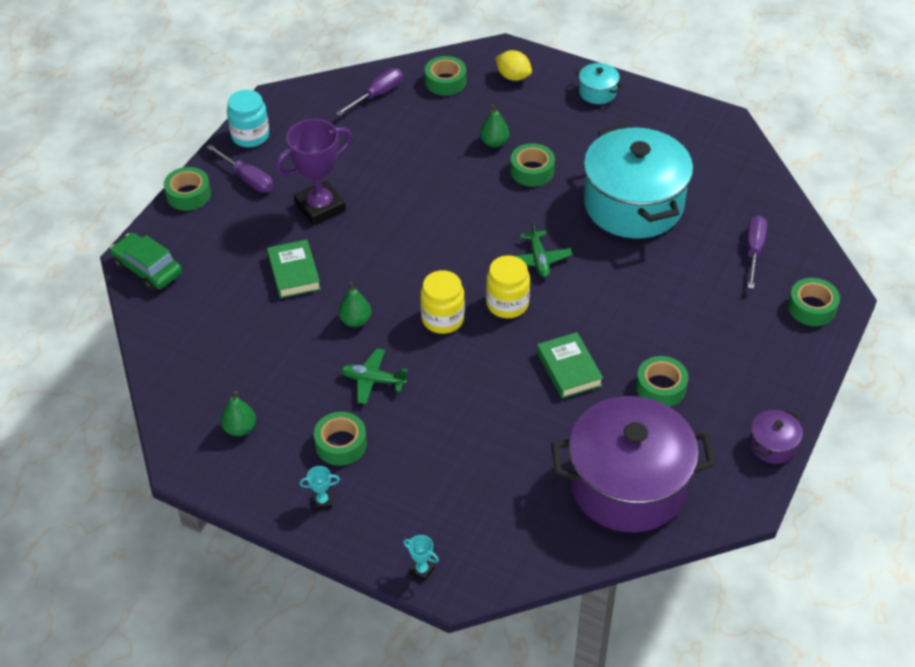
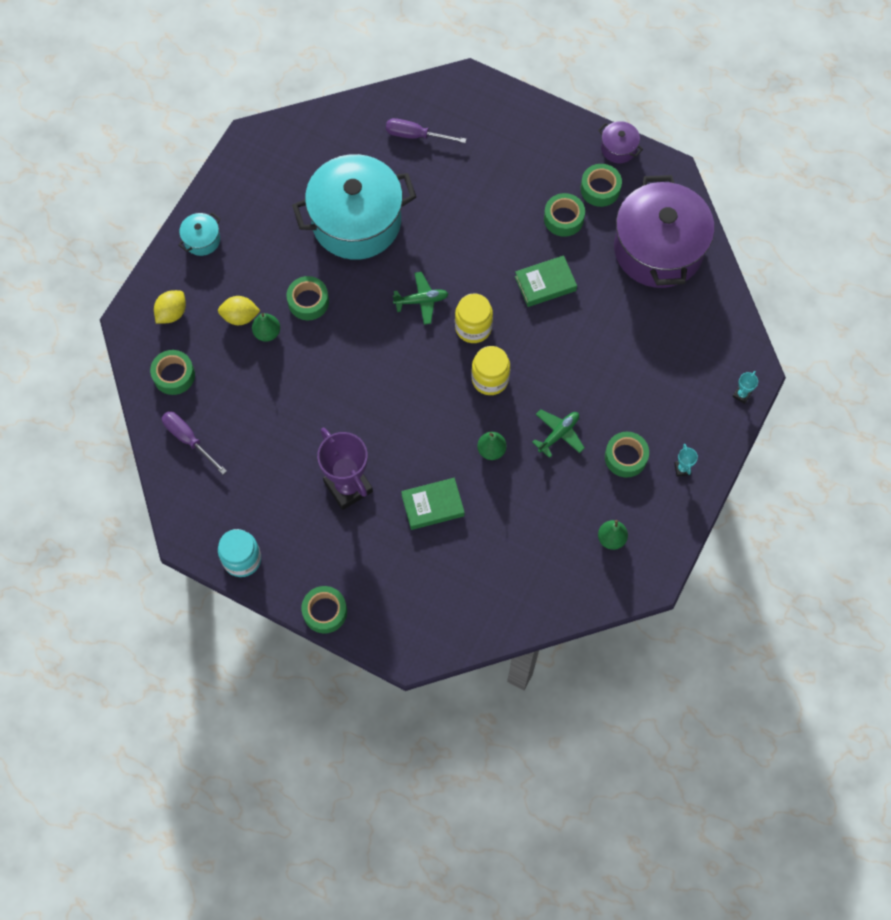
camera: 90 degrees left, 20 degrees up
(147, 269) = (424, 639): green car -> none
(247, 178) = (304, 557): purple screwdriver -> none
(373, 380) = (558, 434): green plane -> green plane turned 150 degrees counterclockwise
(511, 123) = (240, 317): none -> yellow lemon
(812, 308) = (480, 103): green tape -> green tape (600, 189)

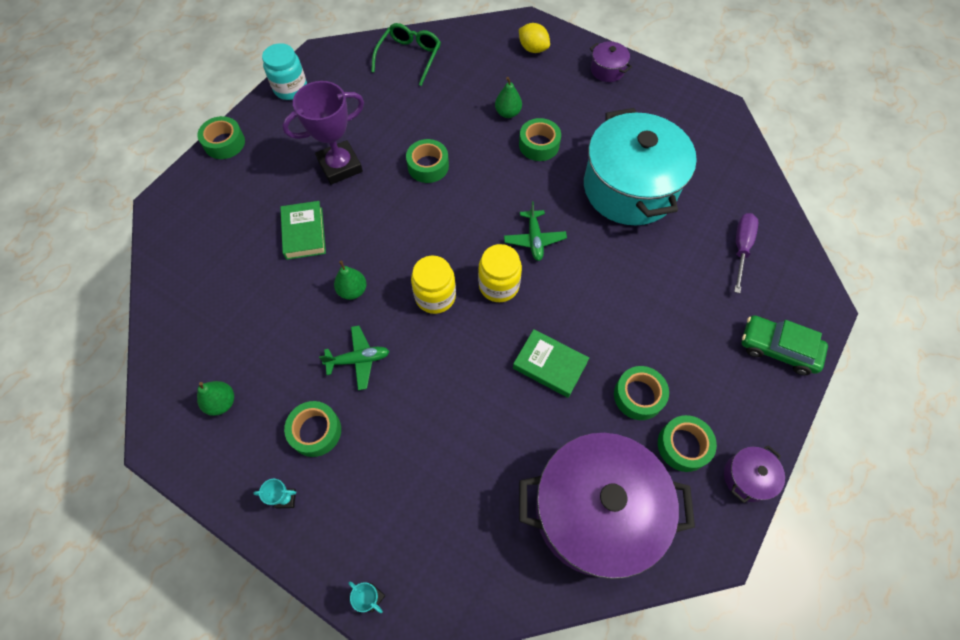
camera: 95 degrees right, 5 degrees down
(174, 375) = (472, 49): green tape -> green tape (428, 166)
(188, 439) = (409, 57): purple screwdriver -> green glasses
(202, 240) = (607, 70): turquoise pot -> purple pot
(240, 317) = (526, 94): yellow lemon -> none
(510, 117) = (778, 349): none -> green car
(545, 283) = (549, 365): green book -> green book turned 45 degrees counterclockwise
(558, 434) = (358, 360): green plane -> green plane turned 60 degrees counterclockwise

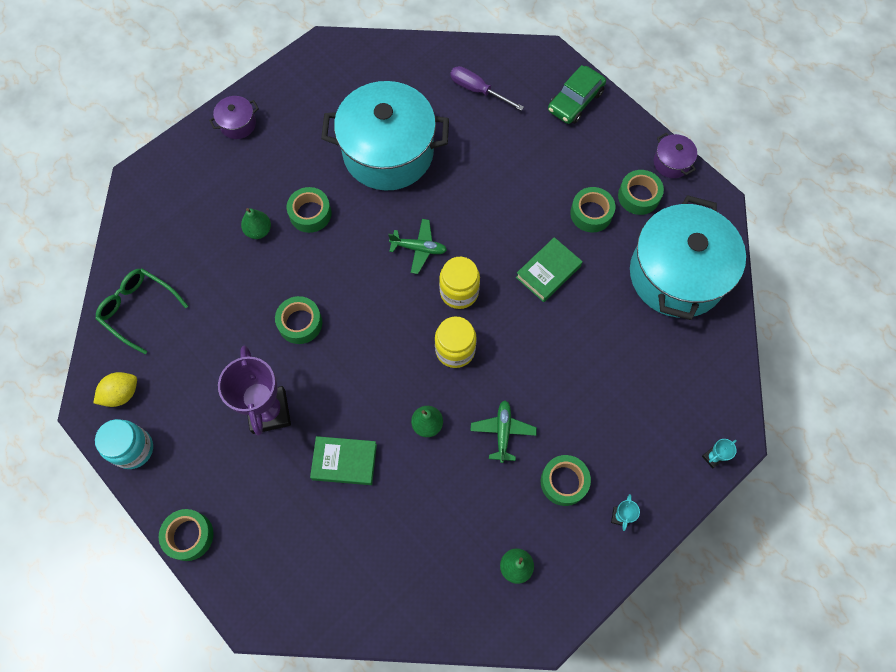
camera: 75 degrees left, 5 degrees up
(533, 49) = (179, 183): yellow lemon -> yellow lemon (121, 394)
(595, 511) = (676, 274): purple pot -> turquoise pot

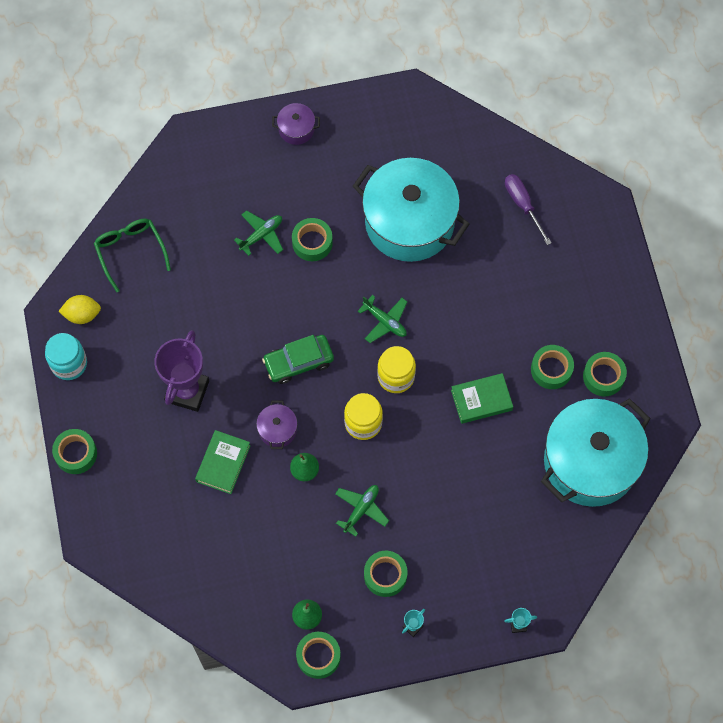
camera: 30 degrees right, 0 degrees up
(258, 230) = (261, 235): green pear -> green plane
(300, 323) = (251, 332): green tape -> green tape (318, 656)
(344, 462) = (223, 463): green book -> green book turned 75 degrees clockwise
(575, 101) = (604, 260): green car -> green car (298, 362)
(671, 163) = (653, 362): purple pot -> purple pot (277, 430)

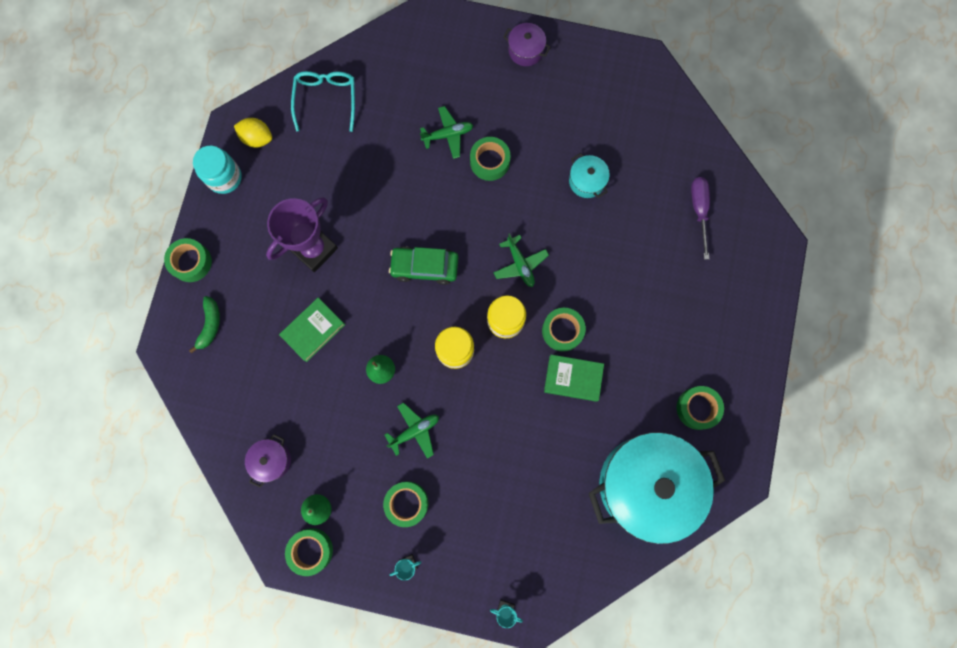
camera: 25 degrees right, 10 degrees up
(123, 502) = (210, 325): none -> green banana
(130, 251) = (326, 99): green glasses -> turquoise glasses
(277, 430) = (376, 321): purple pot -> purple pot (272, 460)
(409, 222) = (586, 181): turquoise pot -> turquoise pot, size x0.41
(551, 369) = (651, 379): green tape -> green tape (562, 331)

